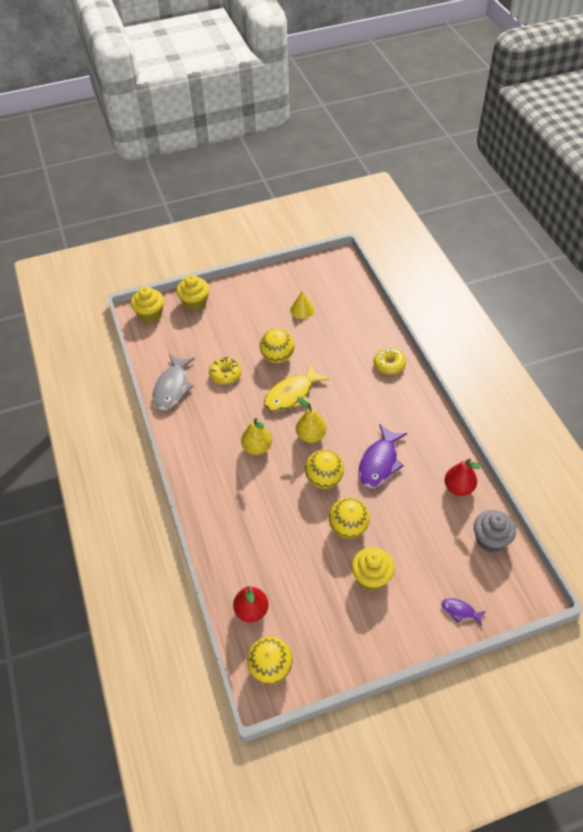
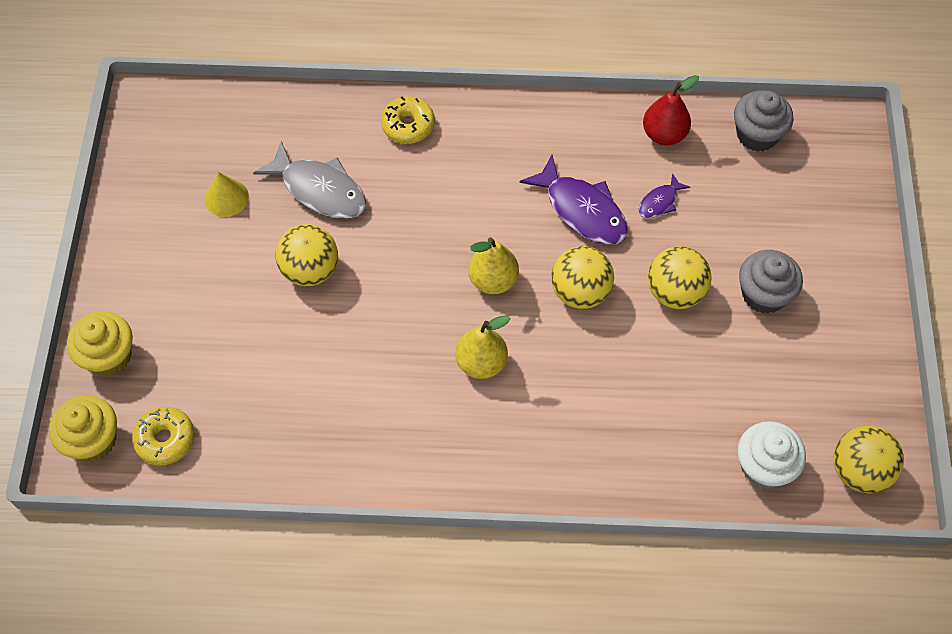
camera: 70 degrees left, 10 degrees up
(172, 387) = (291, 452): grey fish -> grey fish (319, 190)
(225, 374) = (306, 360): yellow donut -> yellow donut (165, 439)
(251, 610) = (764, 466): red pear -> white cupcake
(292, 394) = (399, 277): yellow fish -> none
(371, 577) = (763, 294): yellow cupcake -> grey cupcake
(460, 611) = (847, 213): purple fish -> purple fish (660, 202)

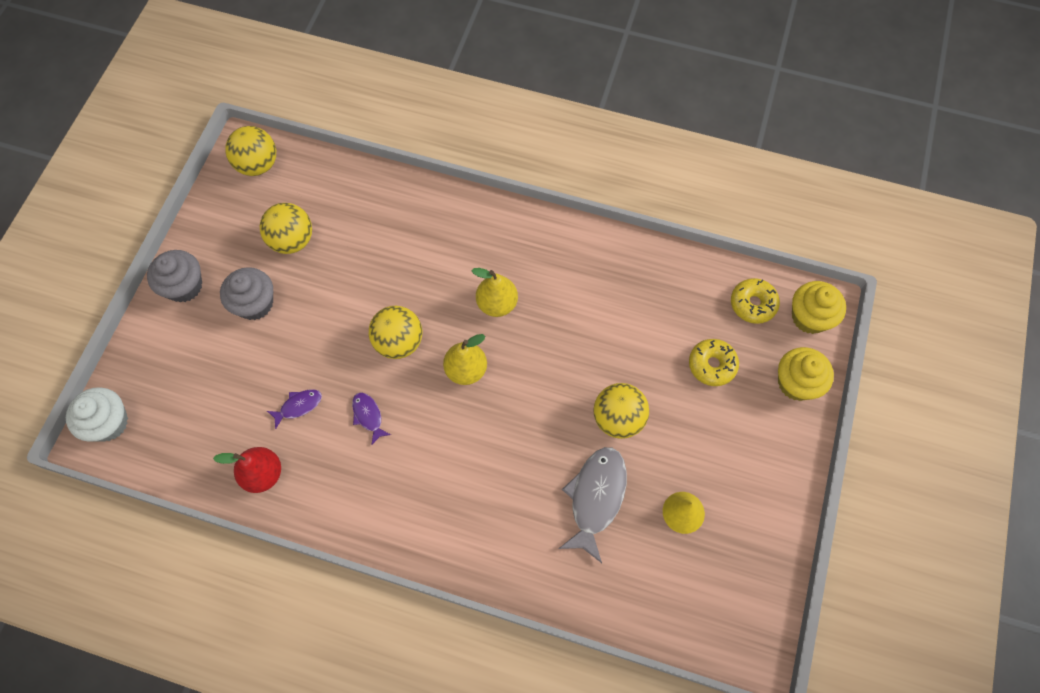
camera: 165 degrees left, 5 degrees up
(319, 190) = (595, 498): grey fish -> grey fish turned 60 degrees clockwise
(408, 125) = (497, 549): yellow donut -> yellow donut (712, 365)
(582, 210) = (368, 416): purple fish -> purple fish, size x0.51
(675, 292) = (323, 323): yellow ball -> yellow ball (292, 240)
(757, 134) = (180, 451): grey cupcake -> grey cupcake (184, 286)
(764, 466) = (321, 183): white cupcake -> white cupcake (109, 423)

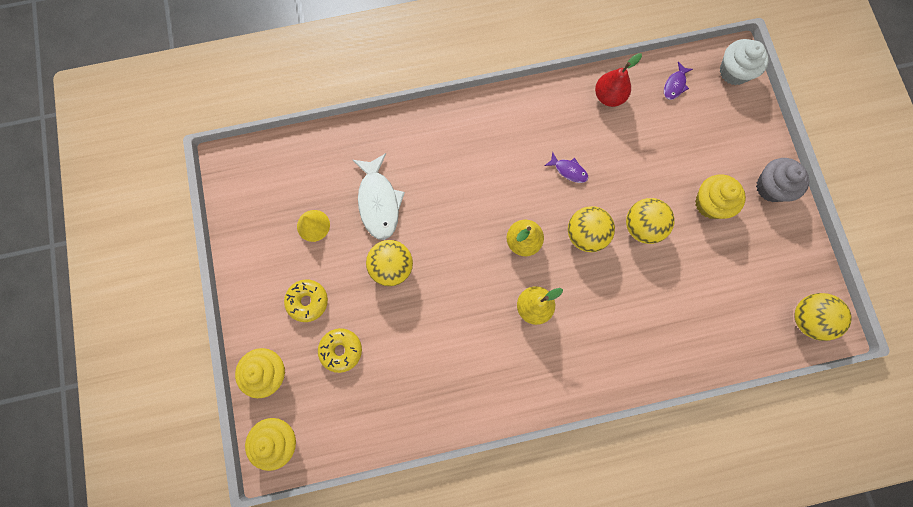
camera: 150 degrees right, 10 degrees up
(255, 304) = (710, 203): grey cupcake -> yellow cupcake
(292, 240) = (725, 268): yellow ball -> yellow ball (642, 226)
(298, 406) = (620, 150): purple fish -> purple fish (675, 85)
(595, 498) = (379, 202): grey fish -> white fish
(753, 304) = (331, 425): yellow donut -> yellow donut (307, 301)

